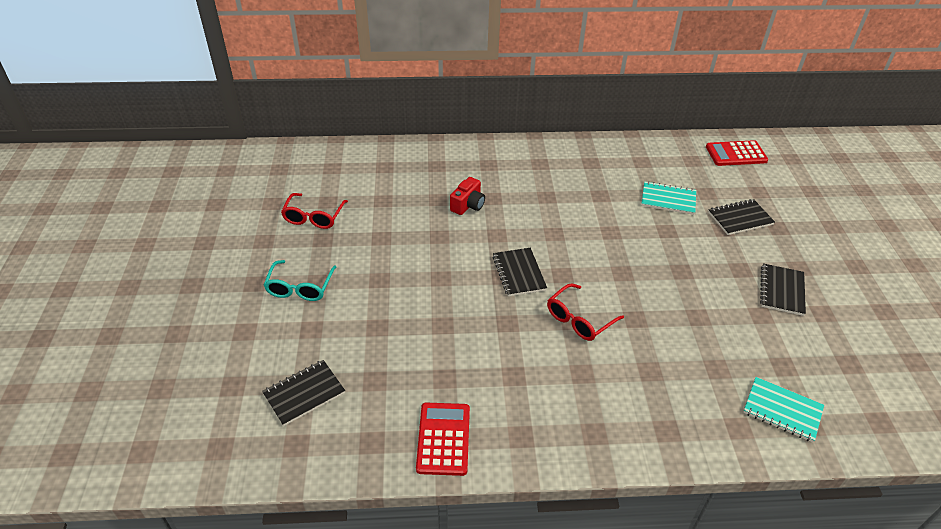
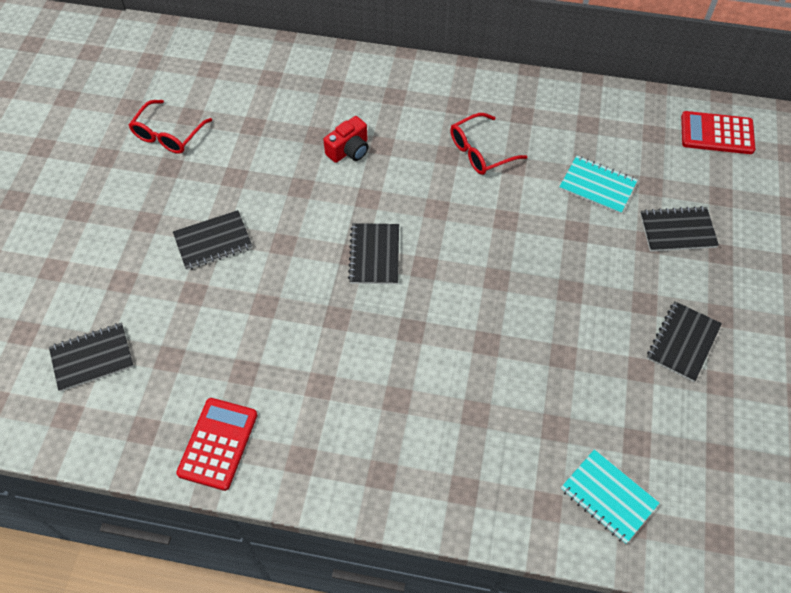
camera: 15 degrees right, 15 degrees up
(300, 287) = (126, 225): turquoise glasses -> none
(380, 286) = (213, 241): none -> black notebook
(579, 319) = (421, 330): red glasses -> red glasses (481, 151)

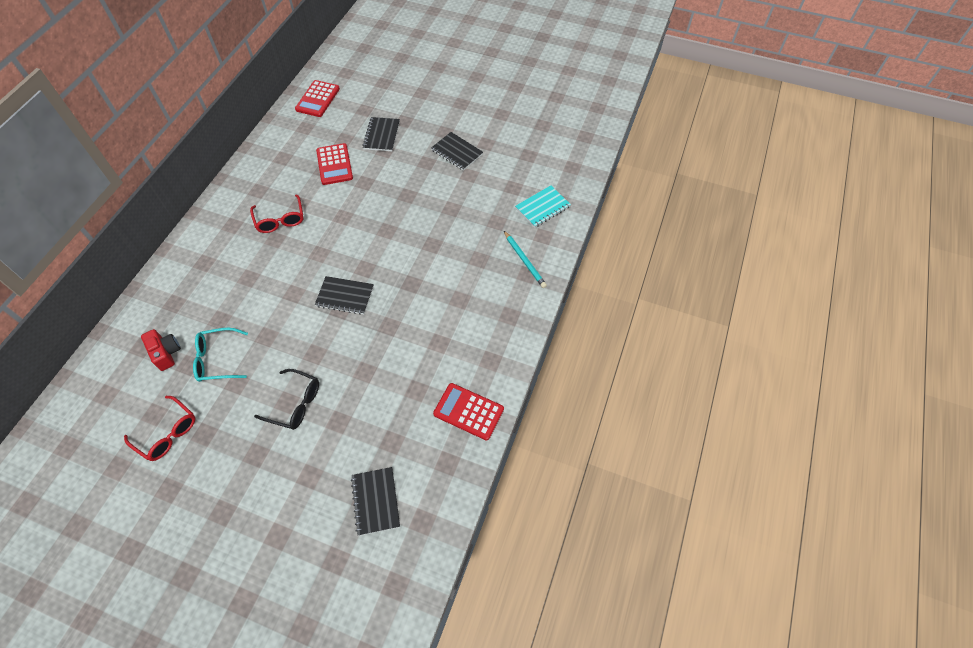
camera: 80 degrees left, 0 degrees up
(213, 241) = (295, 403): black notebook -> black glasses
(263, 150) = (218, 359): none -> turquoise glasses
(349, 150) = (244, 299): red camera -> red camera (166, 353)
(489, 482) = (524, 260): none -> turquoise pencil
(597, 186) = (334, 164): turquoise notebook -> red calculator

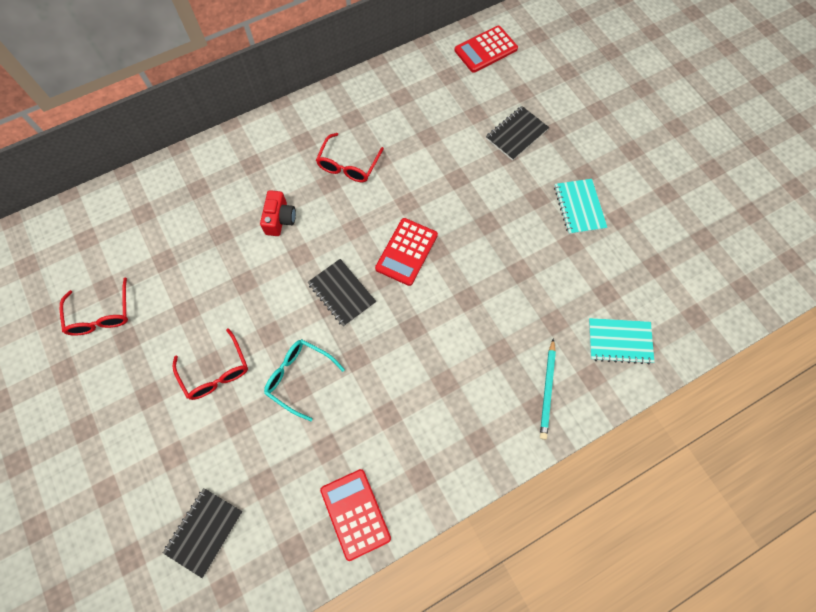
camera: 40 degrees right, 10 degrees up
(166, 353) = (156, 234): red camera -> red camera (280, 219)
(218, 359) = (190, 274): turquoise glasses -> turquoise glasses (299, 377)
(295, 403) = (215, 371): black glasses -> red glasses
(334, 164) = (444, 137): red calculator -> red calculator (406, 252)
(457, 152) = (579, 207): black notebook -> turquoise notebook

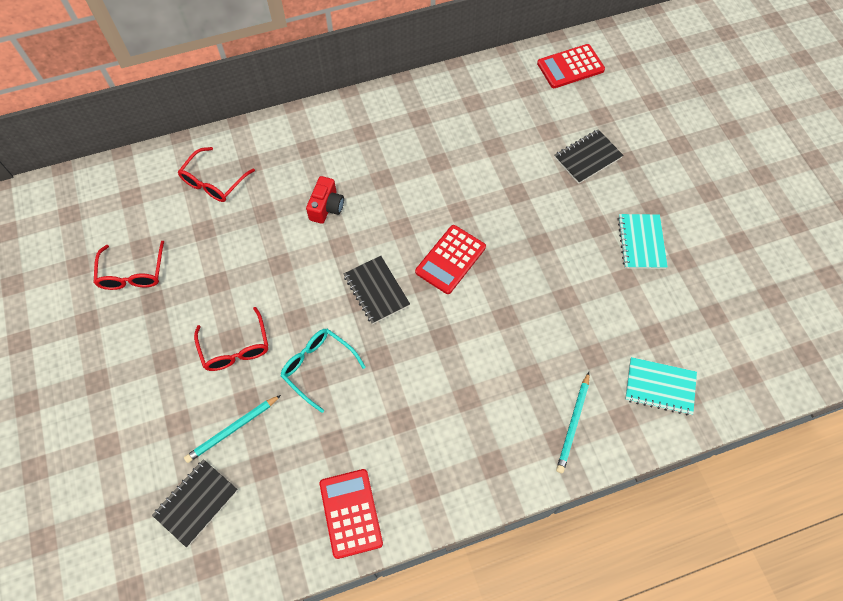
camera: 10 degrees right, 5 degrees down
(227, 453) = (233, 430): none -> turquoise pencil
(348, 165) = (406, 163): red glasses -> red glasses (214, 182)

